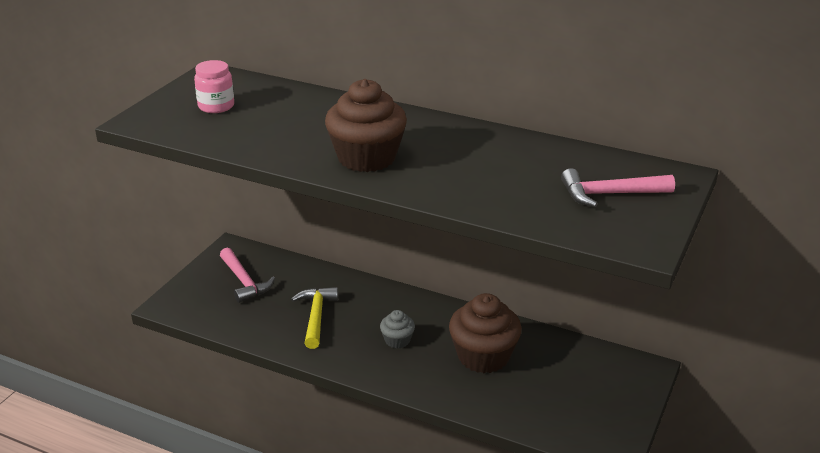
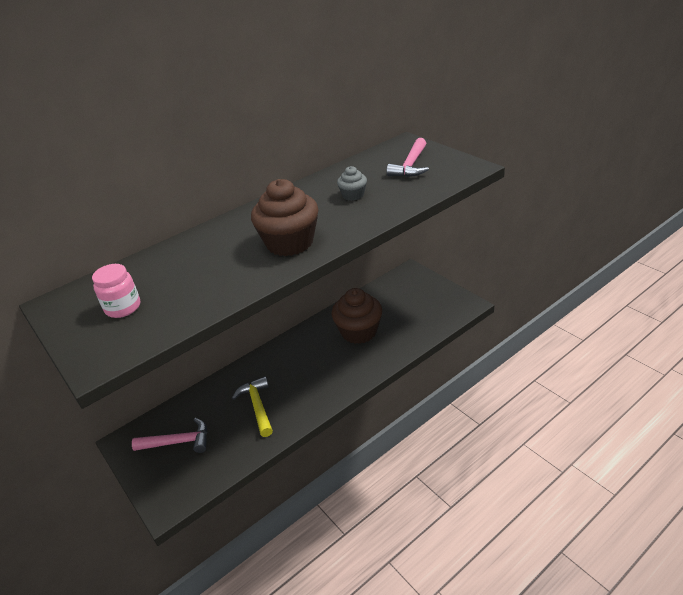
camera: 60 degrees left, 5 degrees up
(316, 316) = (257, 406): yellow hammer -> yellow hammer turned 45 degrees clockwise
(397, 340) = (315, 368): grey cupcake -> grey cupcake (353, 195)

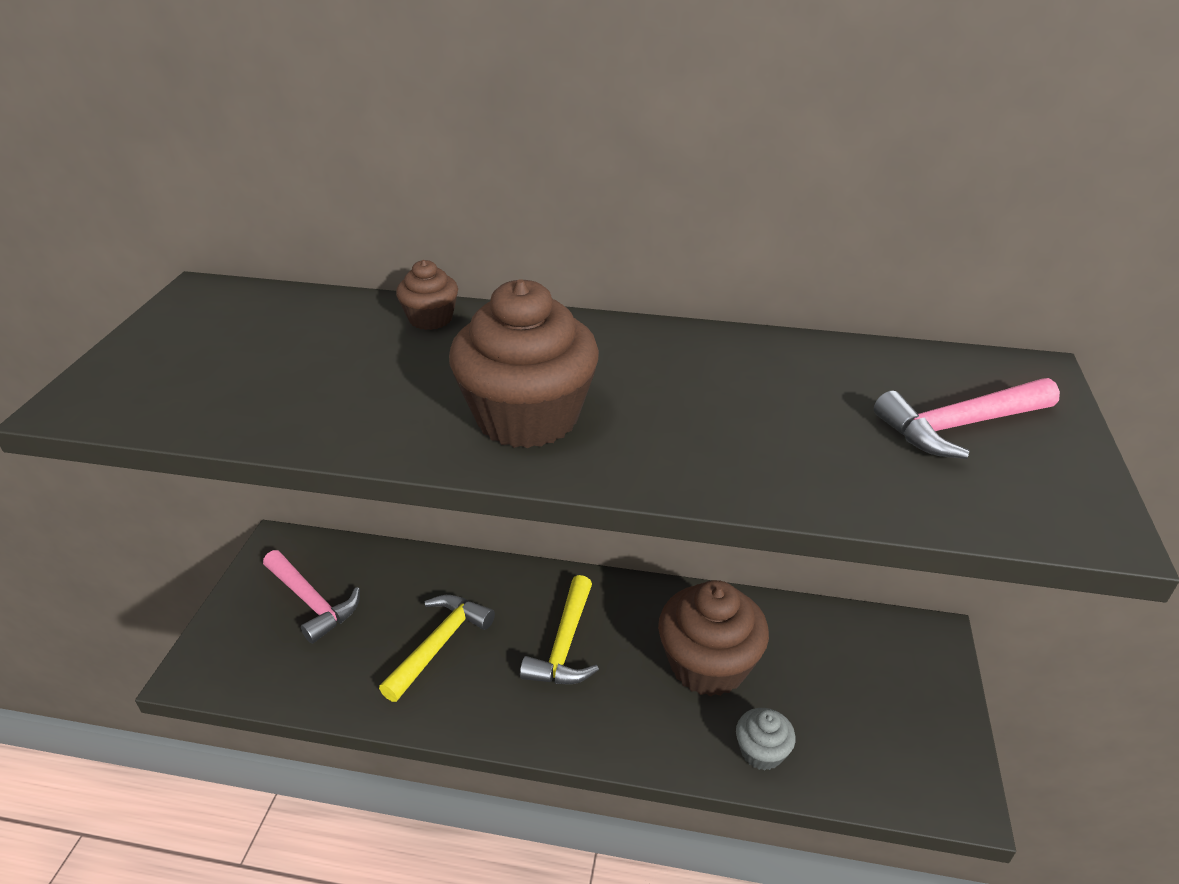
camera: 45 degrees right, 0 degrees up
(123, 307) = (224, 352): pink jar -> none
(188, 244) = (430, 319): none -> brown cupcake
(304, 367) = (565, 645): none -> yellow hammer
(353, 195) = (757, 408): grey cupcake -> grey cupcake (761, 752)

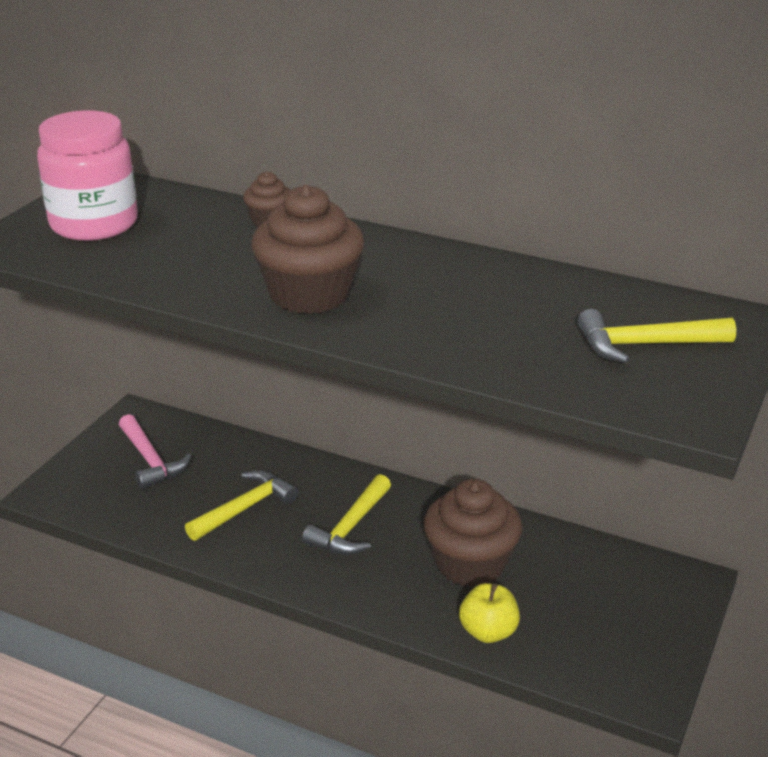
camera: 15 degrees right, 5 degrees down
(206, 354) = (94, 224): none -> pink jar
(761, 752) = (488, 632): grey cupcake -> yellow apple
(959, 426) = (644, 345): pink hammer -> yellow hammer

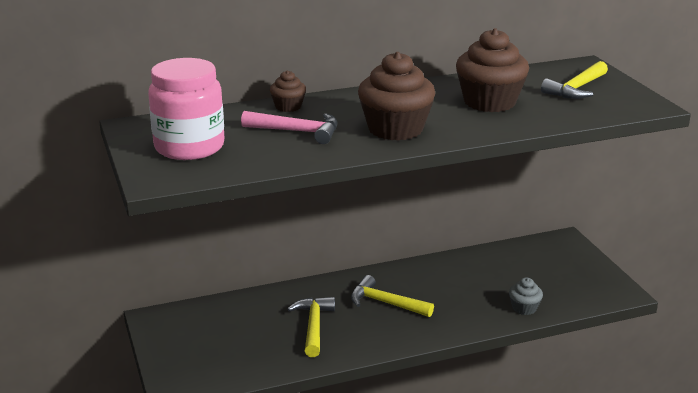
camera: 45 degrees left, 5 degrees down
(151, 460) = (212, 335): pink hammer -> pink hammer (297, 131)
(351, 527) = (385, 303): yellow hammer -> yellow hammer turned 135 degrees clockwise
(470, 563) = (468, 285): brown cupcake -> brown cupcake (489, 102)
(488, 632) = (524, 308): yellow apple -> grey cupcake

